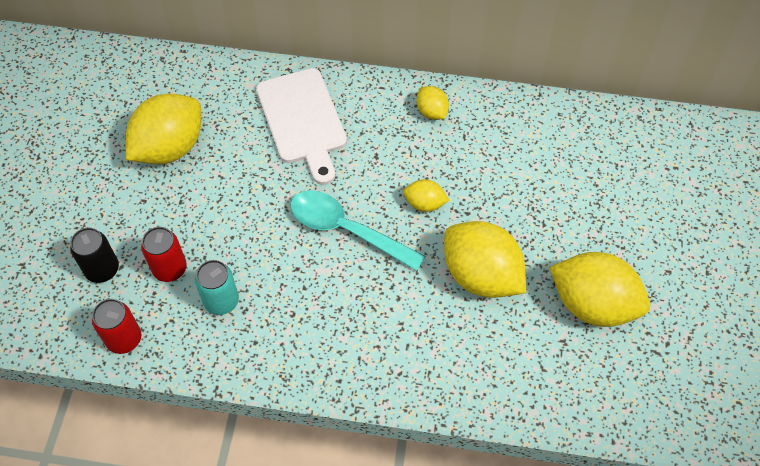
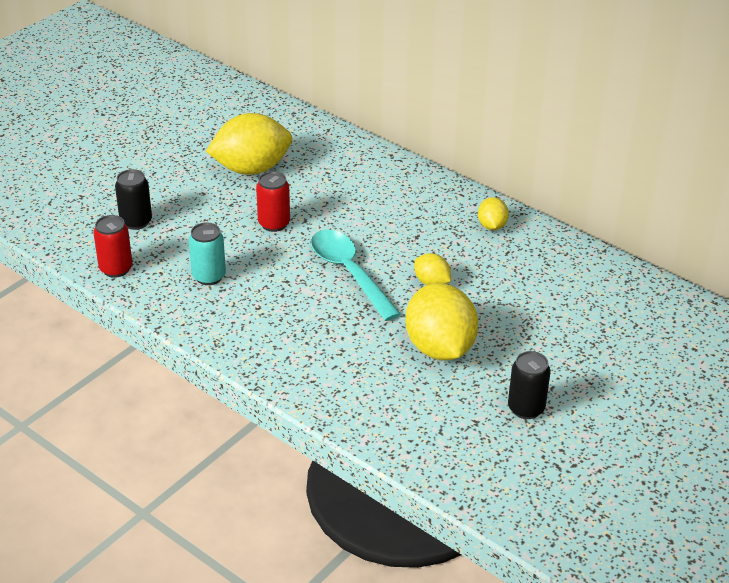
camera: 30 degrees right, 20 degrees down
(170, 269) = (187, 241): red can -> red can (274, 224)
(302, 120) = (374, 191): white cutting board -> none
(593, 304) = (526, 408): yellow lemon -> black can

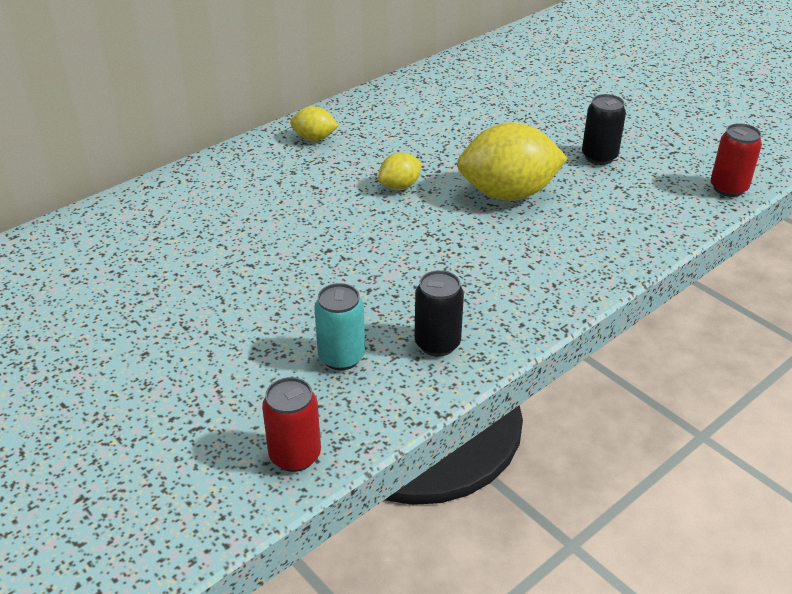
camera: 80 degrees left, 0 degrees up
(136, 222) = (184, 429): black can -> black can (437, 344)
(251, 169) = (111, 302): yellow lemon -> none
(274, 224) = (247, 291): red can -> red can (728, 188)
(349, 273) = (367, 240): turquoise spoon -> none

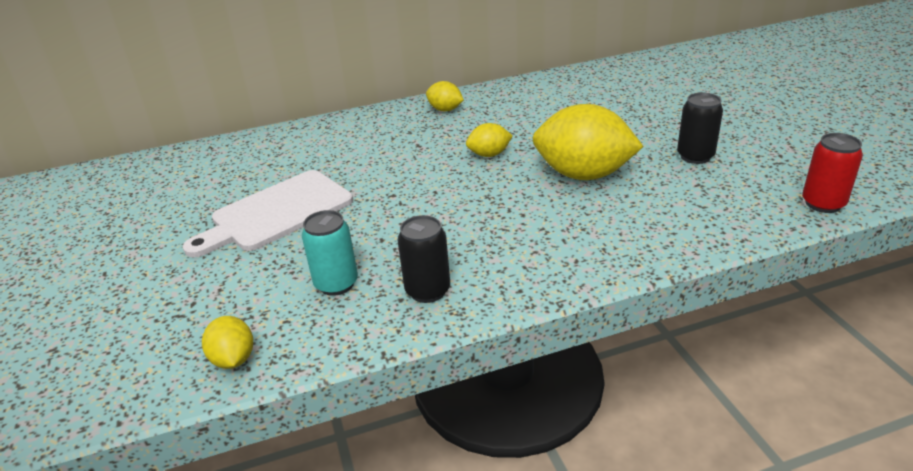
camera: 25 degrees right, 5 degrees down
(214, 294) = (276, 213): none -> white cutting board
(295, 455) = (233, 359): red can -> yellow lemon

